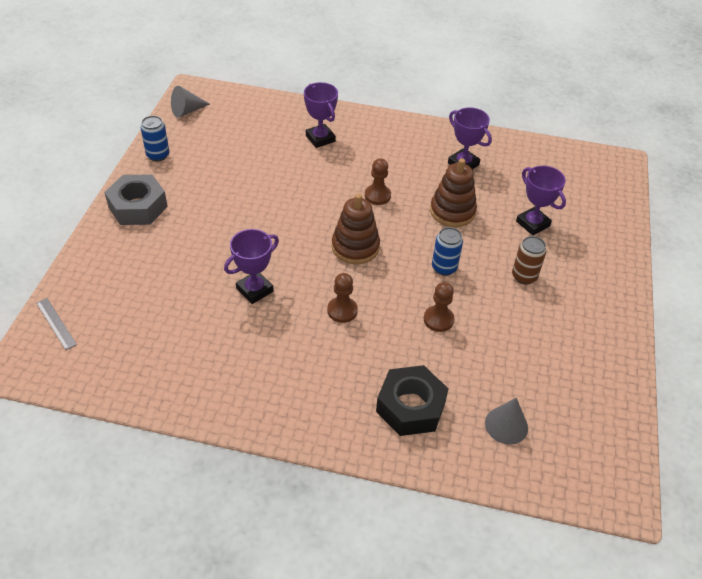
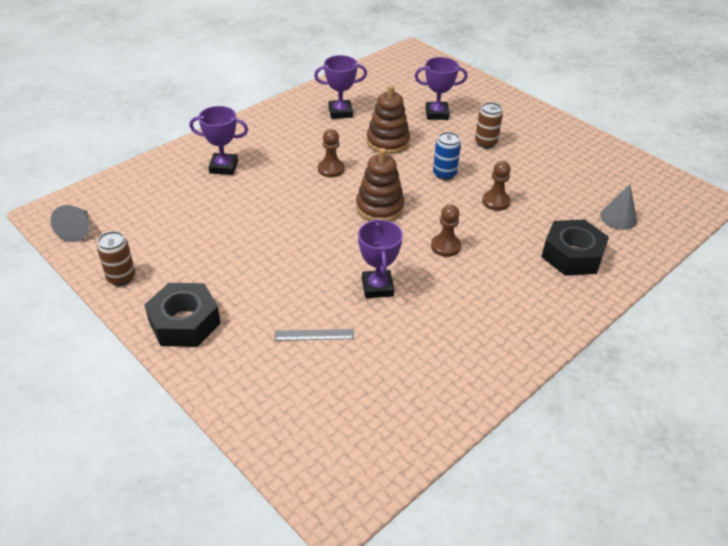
camera: 55 degrees left, 5 degrees down
(56, 323) = (298, 452): grey ruler -> grey ruler (314, 335)
(138, 207) = (184, 322): grey nut -> black nut
(158, 155) = (121, 277): blue can -> brown can

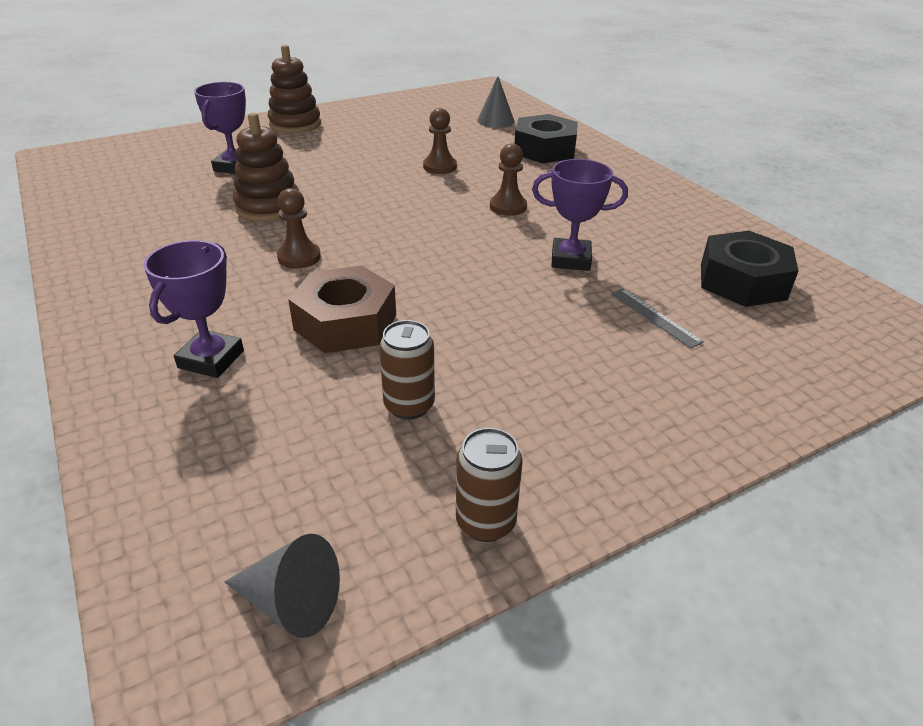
camera: 75 degrees left, 5 degrees down
(184, 322) = (622, 440): black nut -> black nut (742, 281)
(268, 202) = (345, 322): none -> brown nut
(314, 335) = (654, 317): grey ruler -> grey ruler turned 45 degrees counterclockwise
(340, 112) = (157, 230): purple trophy -> none
(379, 207) = (412, 234): brown stacking toy -> brown stacking toy (295, 124)
(444, 174) = (368, 184): blue can -> none
(486, 143) = (324, 152): brown can -> brown can (409, 405)

